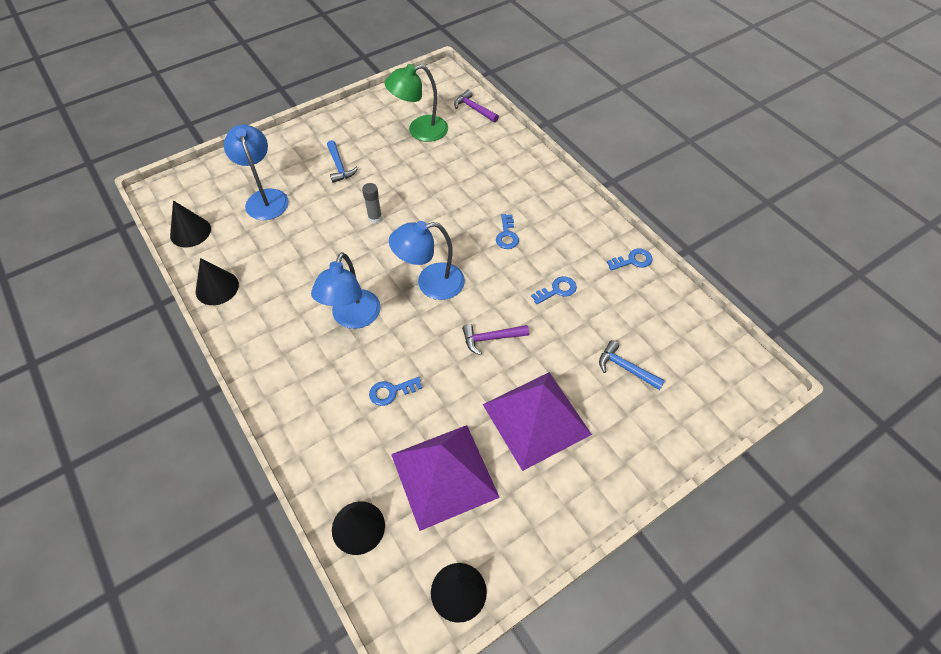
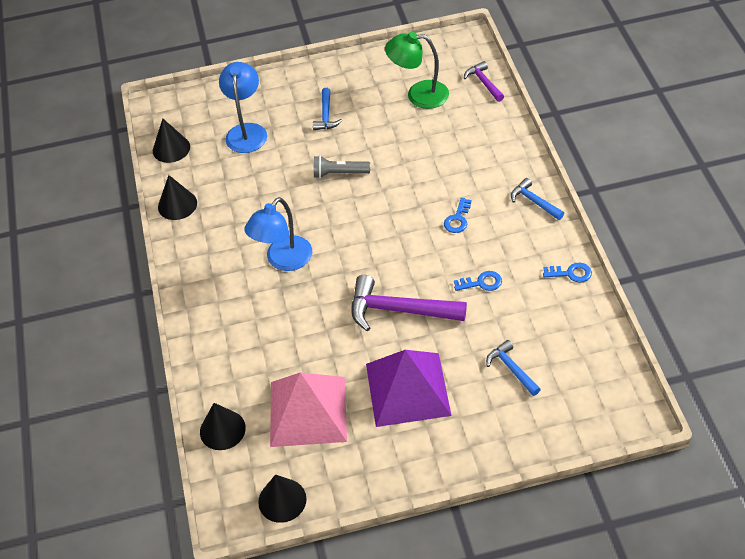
camera: 25 degrees right, 5 degrees down
(375, 218) = (339, 173): grey glue stick -> grey flashlight
(391, 391) = (291, 332): blue key -> none
(430, 283) = (365, 247): blue lamp -> none
(444, 475) = (308, 411): purple pyramid -> pink pyramid
(491, 338) = (398, 310): purple hammer -> purple hammer, size x1.84
(568, 203) = (534, 201): none -> blue hammer

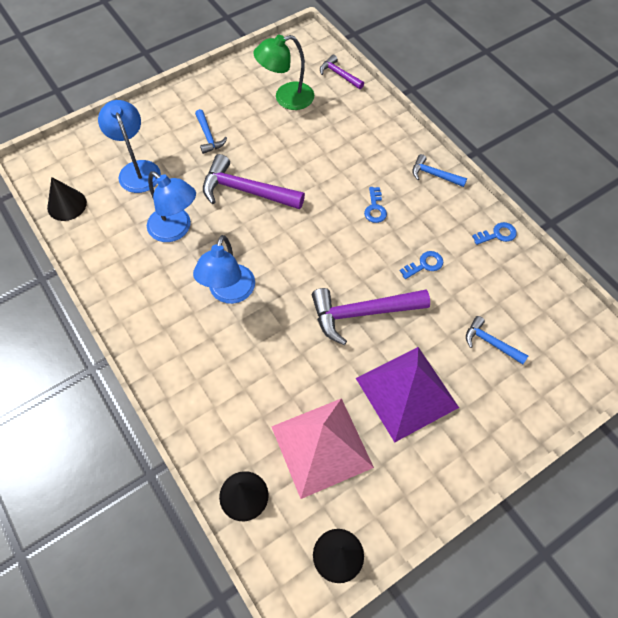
camera: 25 degrees left, 10 degrees up
(177, 205) = (97, 262): black cone -> none
(259, 193) = (176, 230): none -> blue lamp
(339, 173) = (246, 190): grey flashlight -> purple hammer

